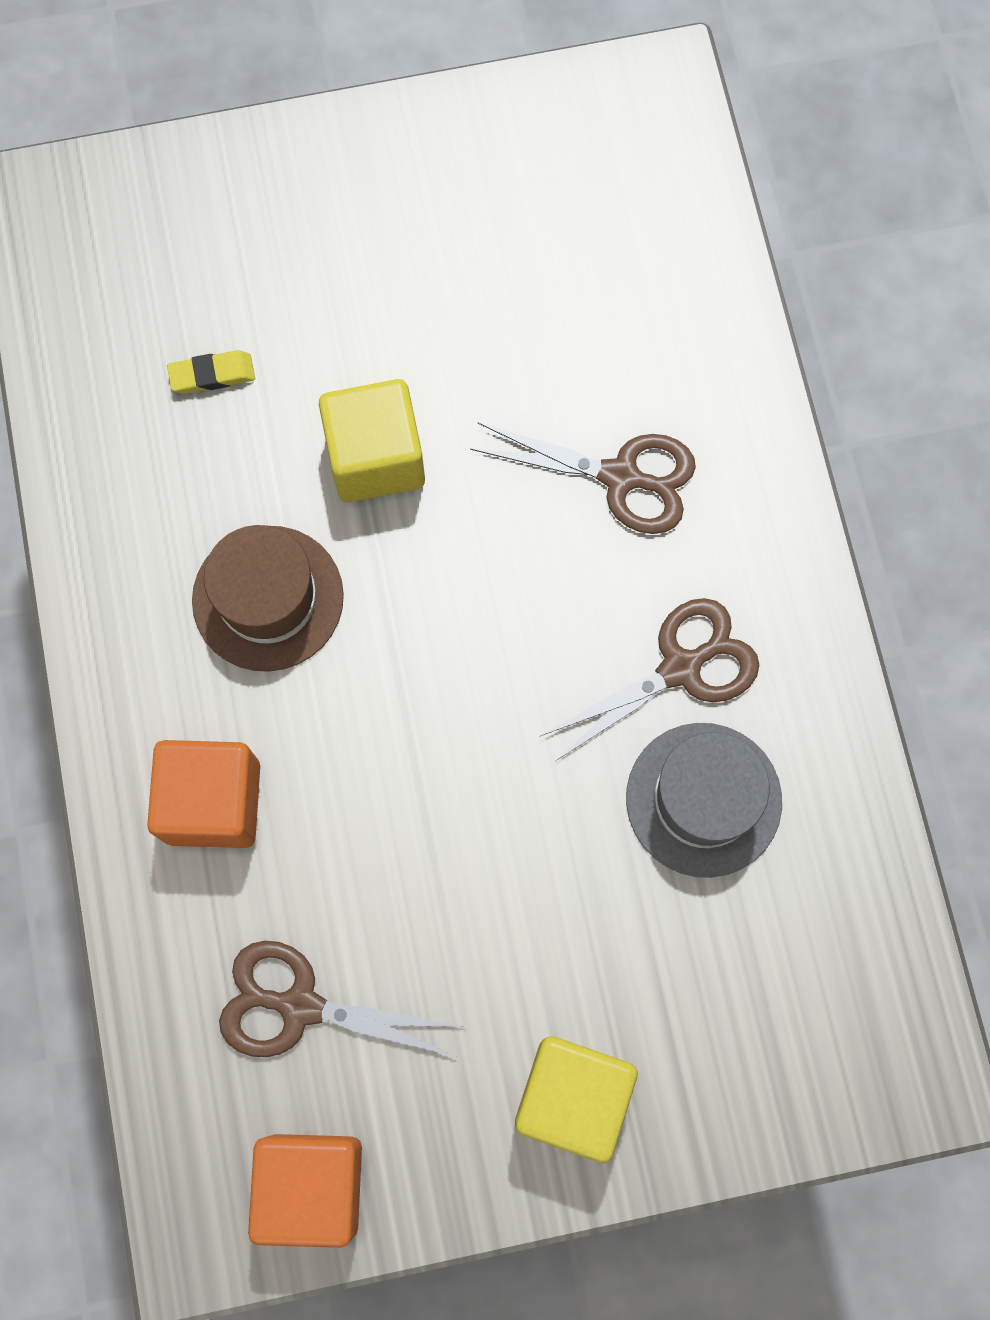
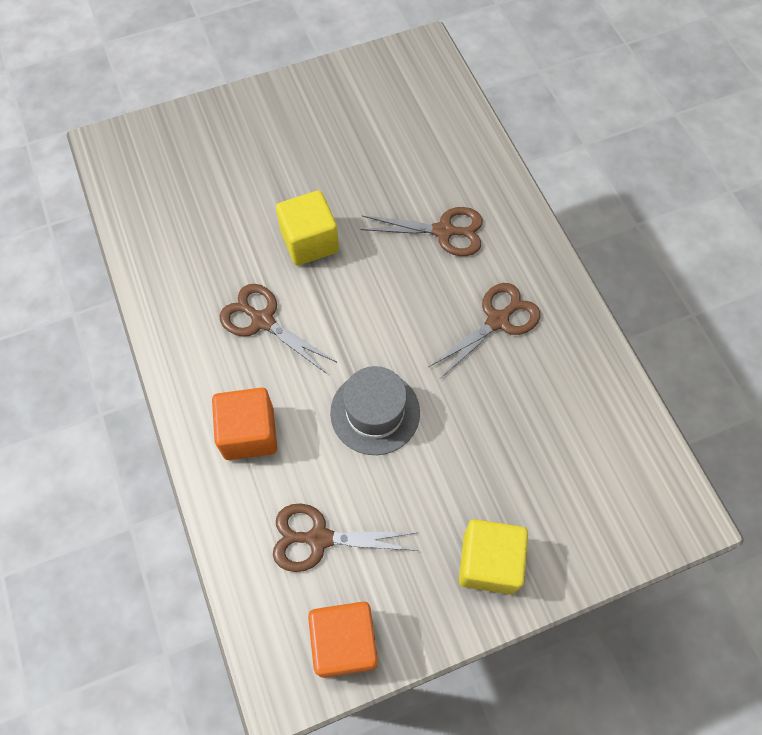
camera: 10 degrees left, 10 degrees down
(212, 375) = (213, 215): yellow eraser -> none
(268, 598) = (262, 321): brown hat -> brown scissors
(703, 799) = (526, 386): grey hat -> grey hat (375, 412)

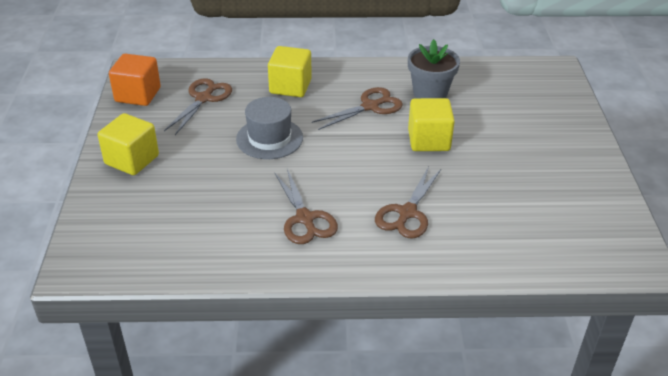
camera: 110 degrees right, 25 degrees down
(209, 263) = (430, 93): none -> grey flower pot
(249, 433) = (290, 86): orange cube -> yellow cube

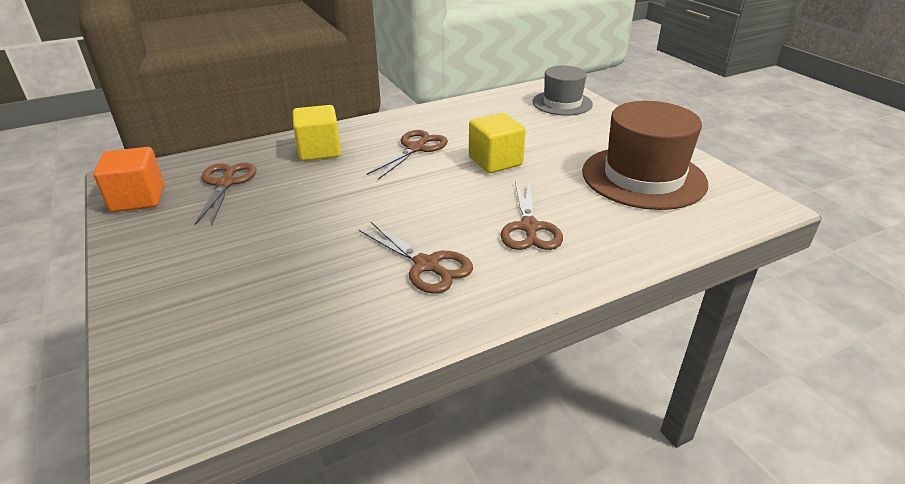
camera: 25 degrees left, 5 degrees down
(132, 160) = (167, 267): yellow cube -> none
(269, 138) = (329, 201): grey hat -> grey hat (562, 103)
(430, 93) = (464, 126): grey flower pot -> none
(550, 197) = (643, 177): none -> brown hat

